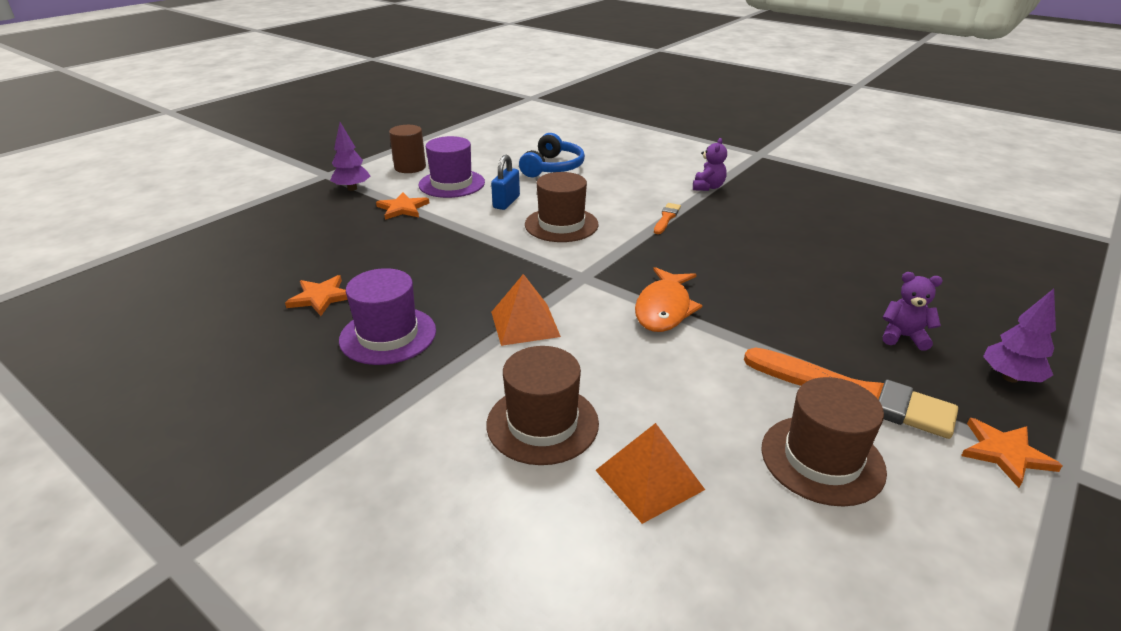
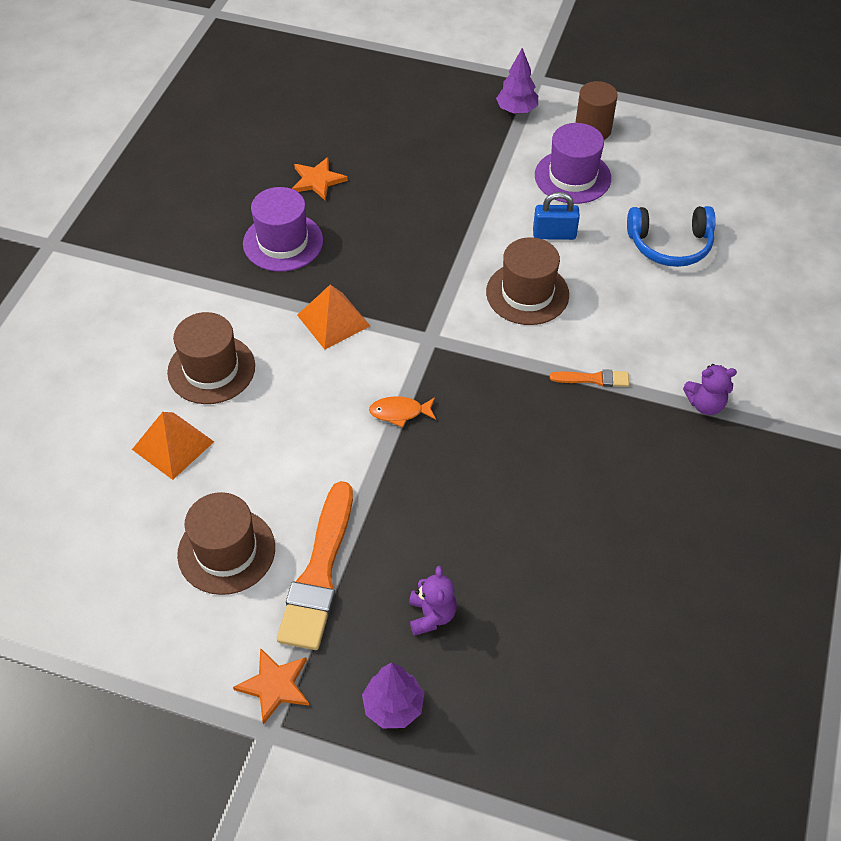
camera: 70 degrees right, 20 degrees up
(402, 208) = (495, 163): orange star -> none
(664, 308) = (400, 412): orange fish -> orange fish, size x0.58

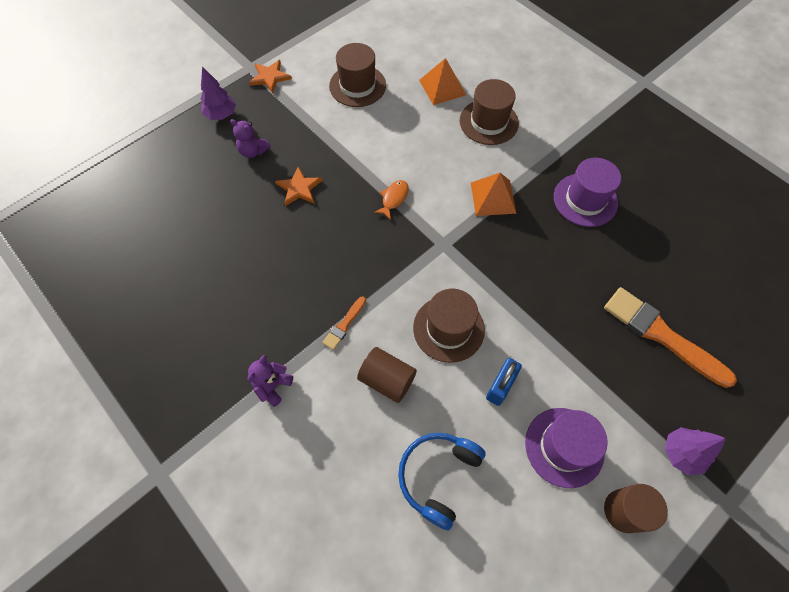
camera: 120 degrees right, 10 degrees up
(317, 180) = (645, 248): orange star -> orange star (299, 188)
(319, 573) = (315, 116): orange brush -> orange brush (661, 335)
(619, 317) = (387, 380): none -> brown cylinder

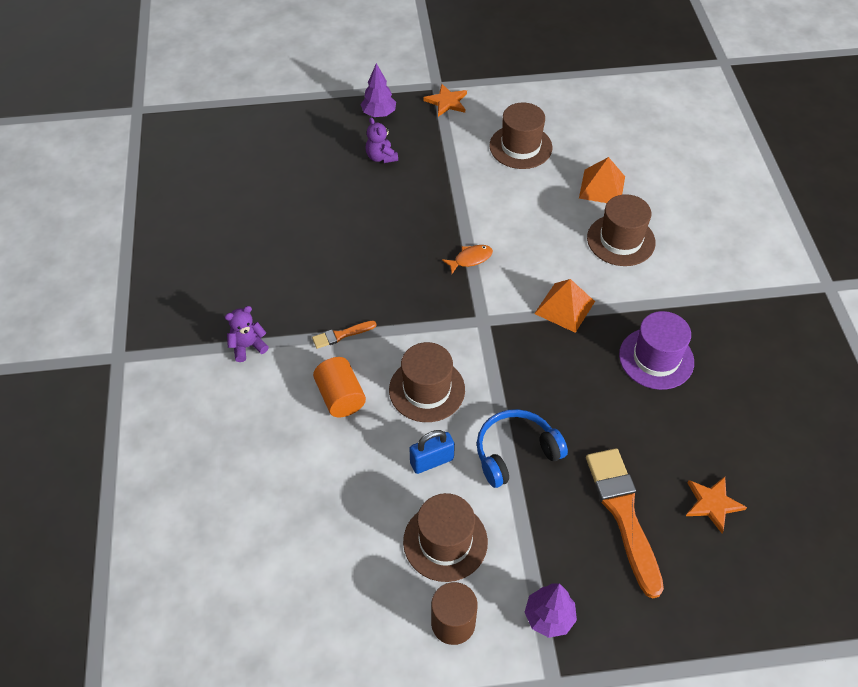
camera: 35 degrees right, 10 degrees down
(299, 188) = (395, 207): orange star -> orange star (712, 504)
(387, 380) = (340, 397): brown cylinder -> orange cylinder
(438, 476) = (319, 493): blue headphones -> blue headphones (515, 452)
(564, 447) = (445, 541): purple hat -> brown hat

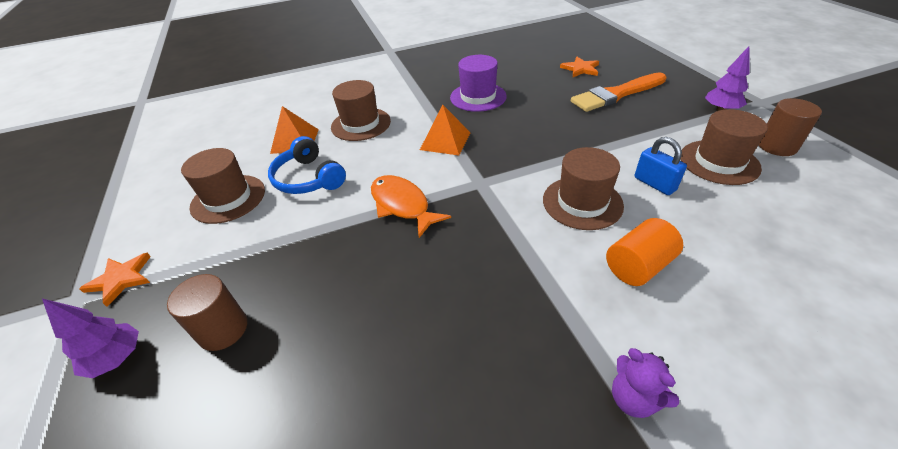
camera: 100 degrees left, 10 degrees down
(341, 335) = (554, 289): orange brush -> none
(381, 157) = (223, 329): purple teddy bear -> brown cylinder
(470, 259) = (402, 205): orange fish -> orange fish, size x1.72
(515, 452) = (607, 142): blue headphones -> blue headphones (308, 178)

